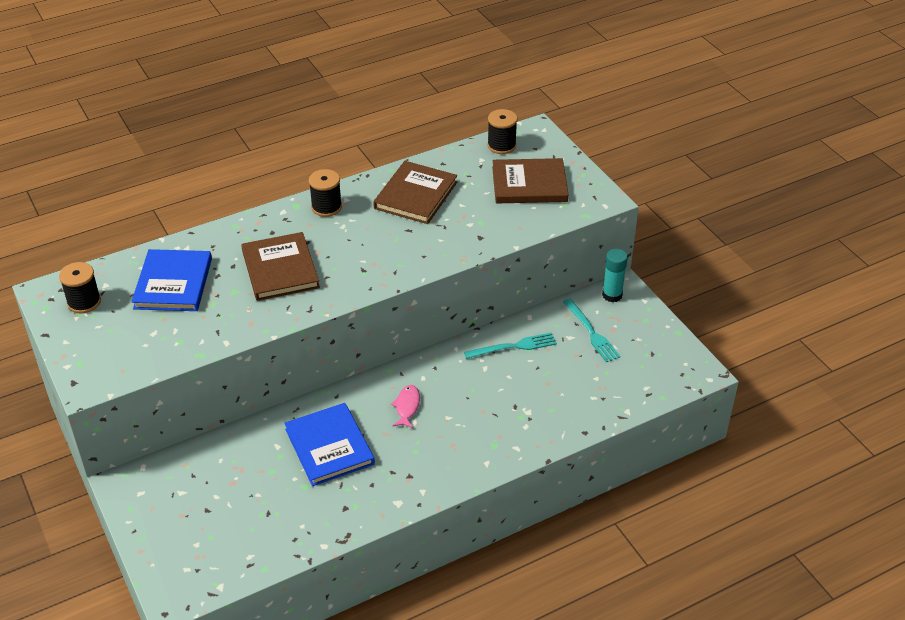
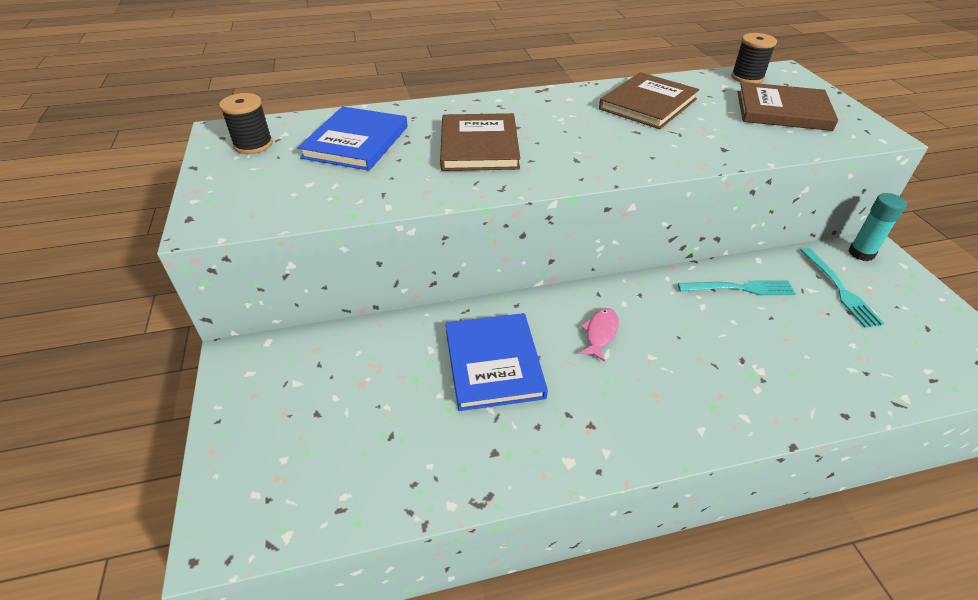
camera: 15 degrees right, 0 degrees up
(326, 207) = (546, 102): black spool -> none

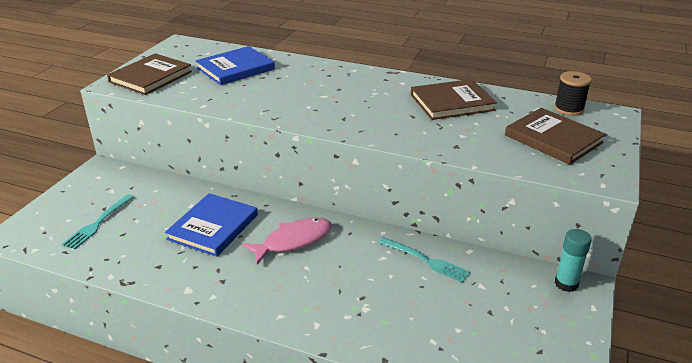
camera: 35 degrees right, 10 degrees down
(253, 144) = (184, 54): black spool -> none
(479, 146) = (298, 92): brown book -> brown book (151, 77)
(600, 333) = (293, 241): pink fish -> pink fish, size x1.70
(840, 290) = (505, 296): turquoise fork -> turquoise fork (97, 223)

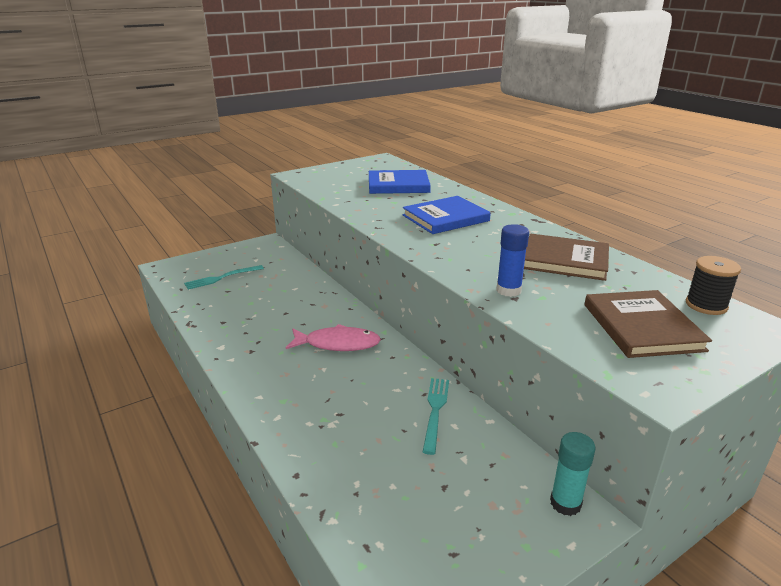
camera: 35 degrees right, 5 degrees down
(151, 77) = (327, 176): brown book -> none
(213, 227) = (291, 309): blue book -> blue book (445, 218)
(426, 260) = (435, 410): turquoise fork -> turquoise fork turned 150 degrees counterclockwise
(445, 141) = (508, 290): none -> blue glue stick

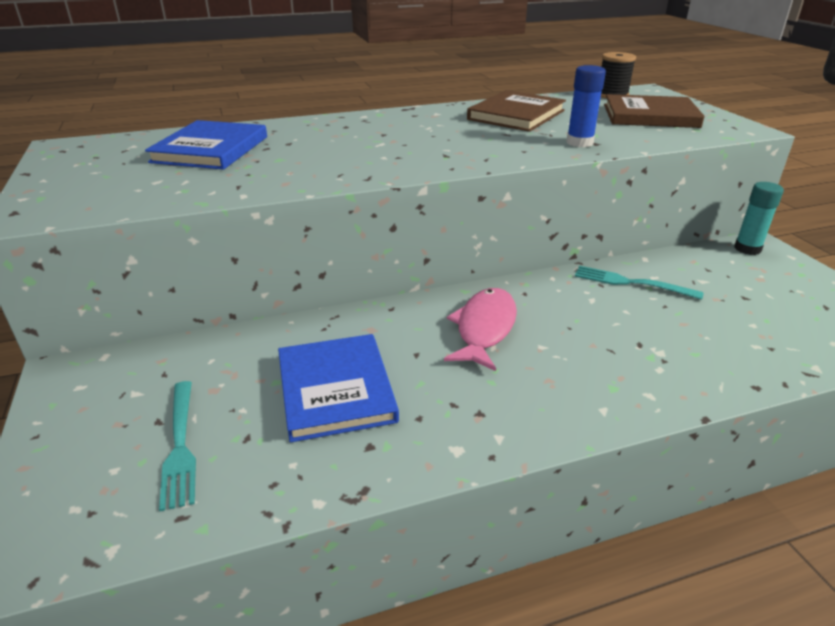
camera: 75 degrees left, 5 degrees up
(445, 218) = (368, 141): blue book -> blue book (335, 389)

